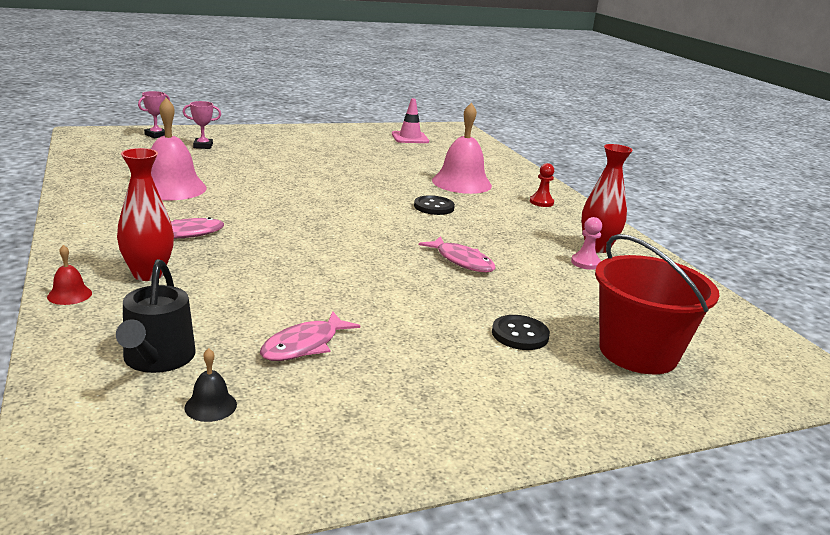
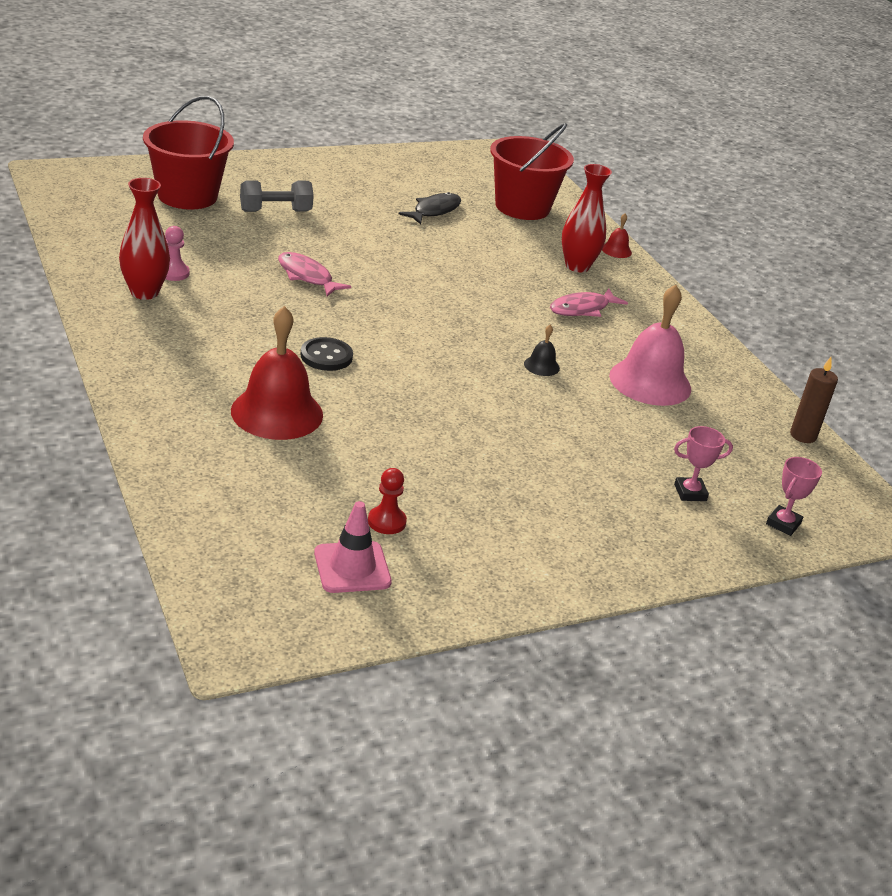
camera: 175 degrees right, 10 degrees up
(79, 161) = (803, 435): none -> brown candle
(157, 359) = (522, 207): black watering can -> red bucket
(210, 406) = (475, 183): black bell -> black bell (541, 366)
(304, 345) = (434, 211): pink fish -> black fish
(461, 183) = (277, 412): pink bell -> red bell
(520, 334) = (275, 211): black button -> grey dumbbell
(541, 202) = (169, 370): red pawn -> red pawn (386, 522)

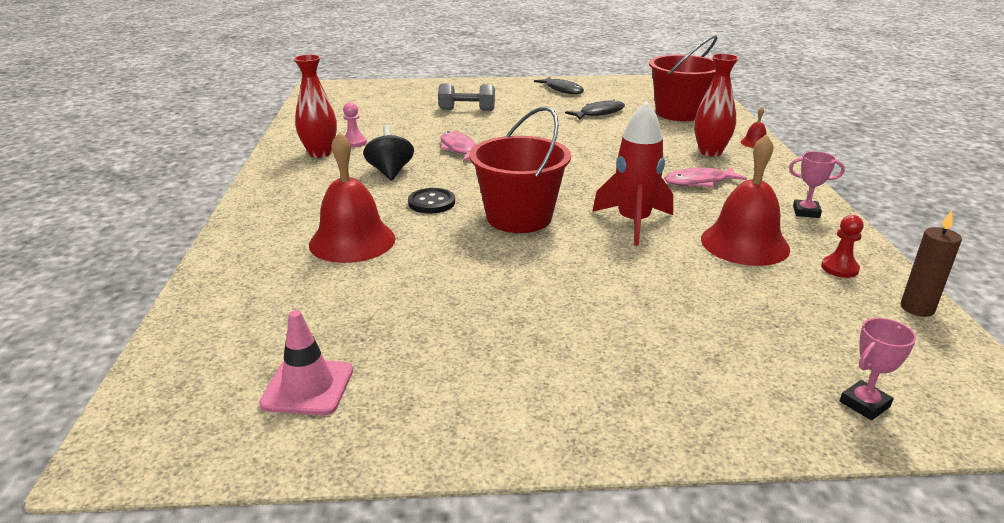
camera: 25 degrees right, 5 degrees down
(187, 196) = (406, 100): red bucket -> red bucket (519, 217)
(250, 316) = (390, 172): none -> black spinning top
(371, 171) = (562, 90): none -> black fish
(386, 522) = (380, 345): red pawn -> red pawn (839, 268)
(541, 366) = (633, 223): black bell -> red rocket
(650, 382) = (744, 243): pink bell -> red bell
(690, 492) = (748, 354): pink trophy -> pink trophy (806, 212)

